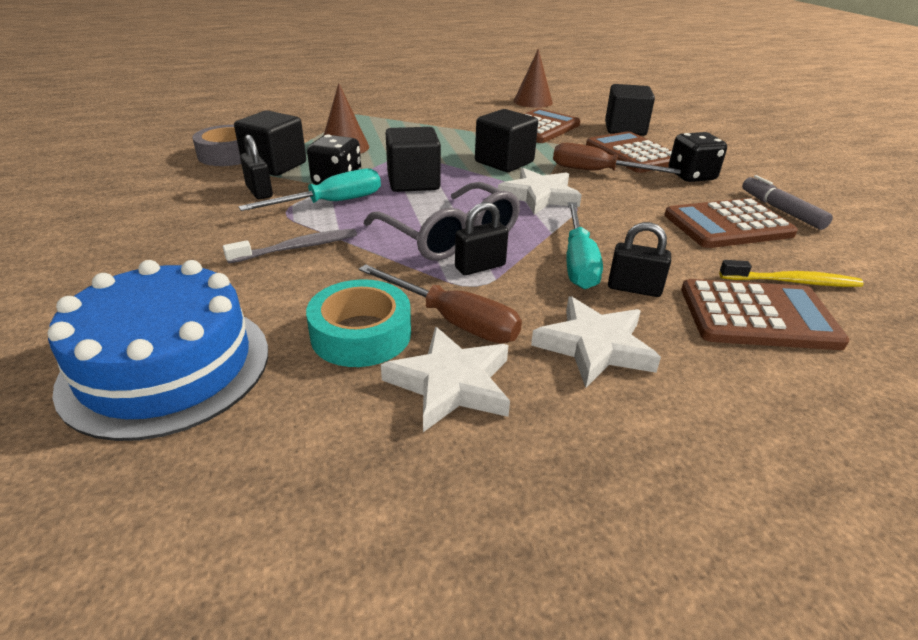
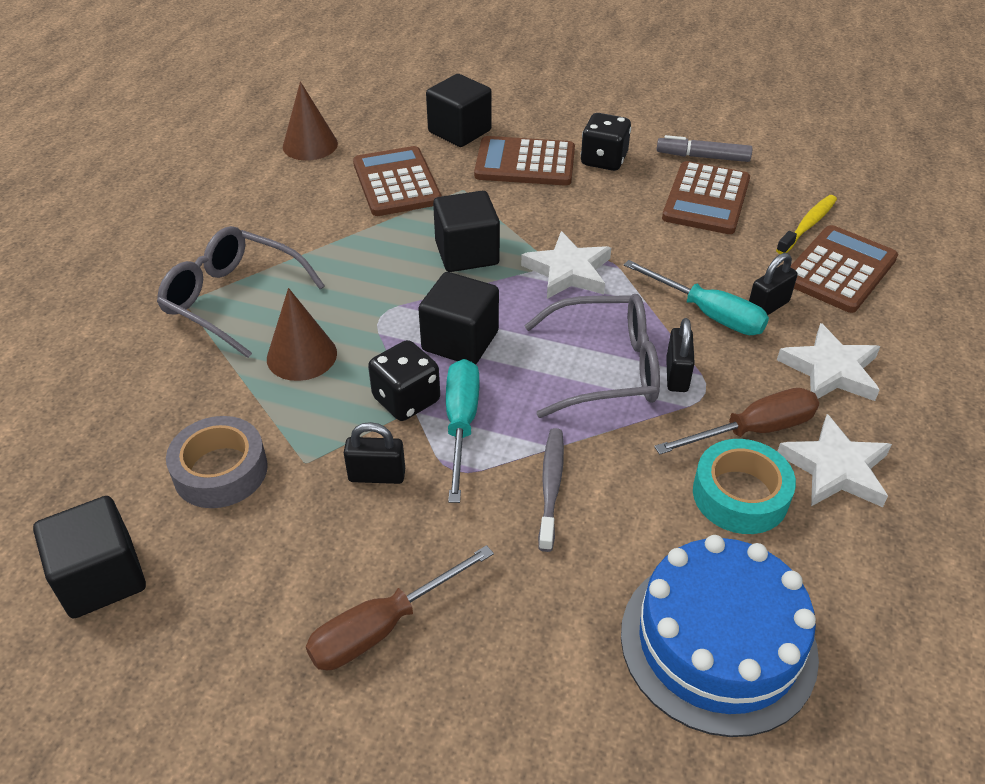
camera: 55 degrees left, 10 degrees up
(275, 165) = (303, 437): black cube -> black cube (101, 578)
(371, 121) = (234, 300): none -> grey glasses
(597, 172) = (546, 207): brown screwdriver -> brown screwdriver (382, 627)

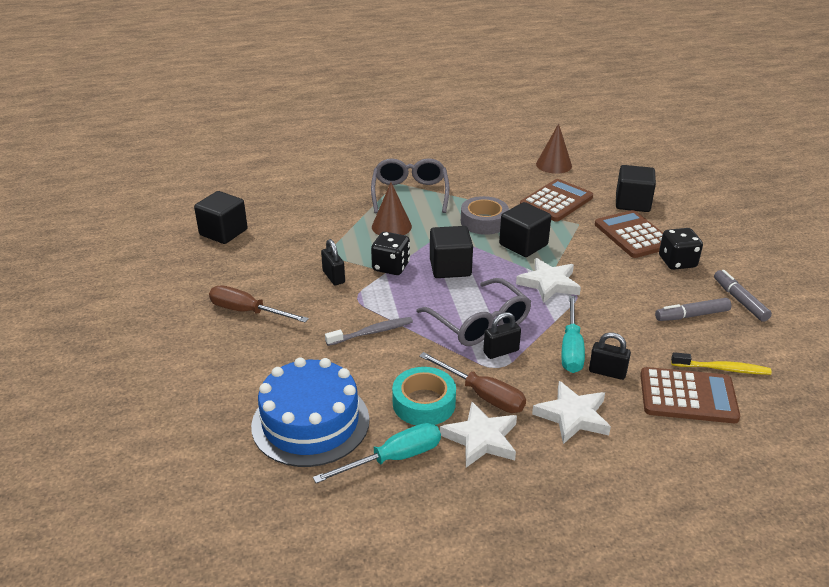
camera: 60 degrees right, 10 degrees down
(220, 471) = (301, 235): grey tape -> grey tape (484, 222)
(461, 424) = (389, 289): turquoise screwdriver -> turquoise screwdriver (394, 458)
(706, 199) = (691, 315): brown calculator -> grey marker

